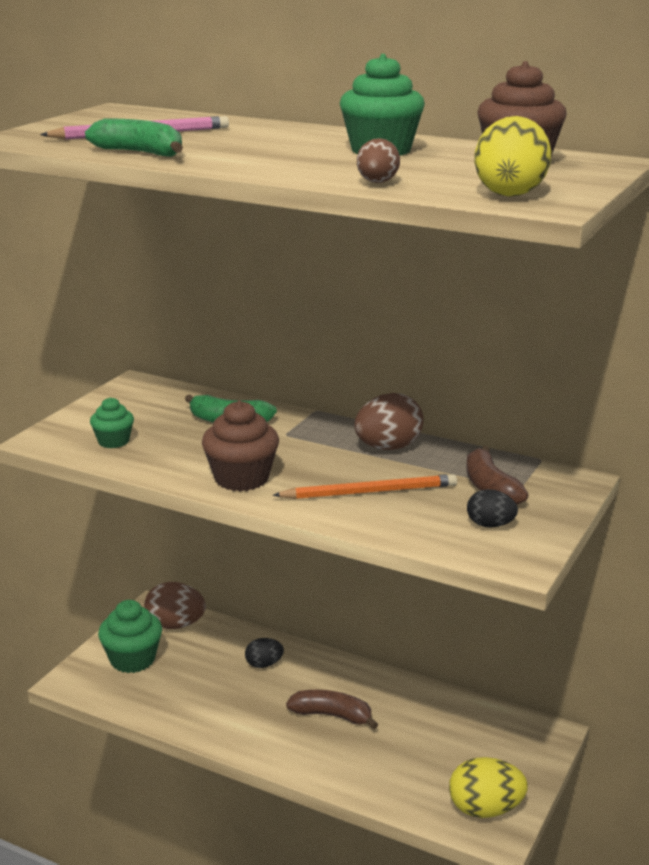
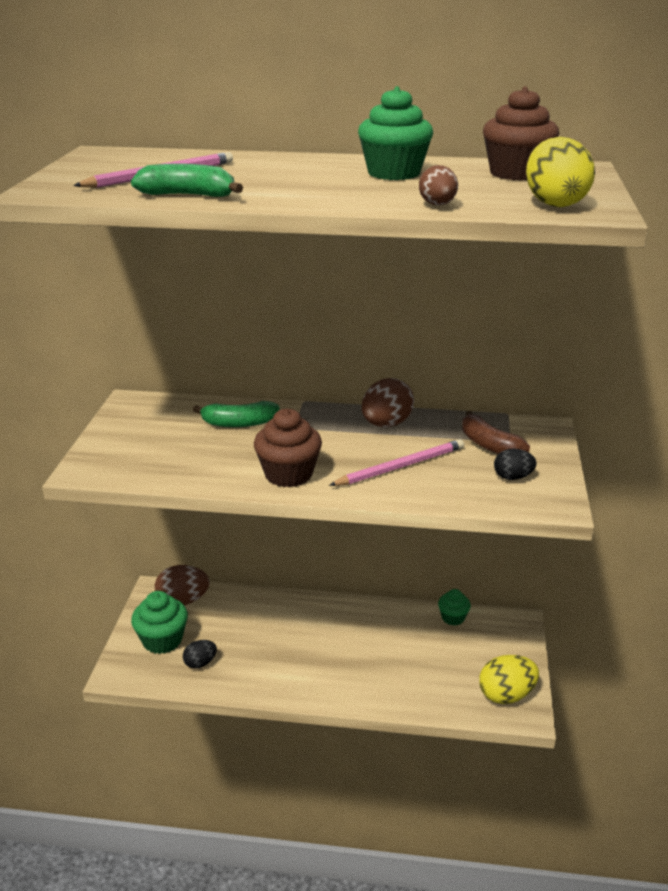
camera: 20 degrees left, 5 degrees up
(113, 441) = (151, 460): green cupcake -> green cupcake (453, 618)
(264, 664) = (275, 618): black egg -> black egg (200, 663)
(332, 716) = (352, 648): brown banana -> none
(370, 492) = (401, 466): orange pencil -> pink pencil

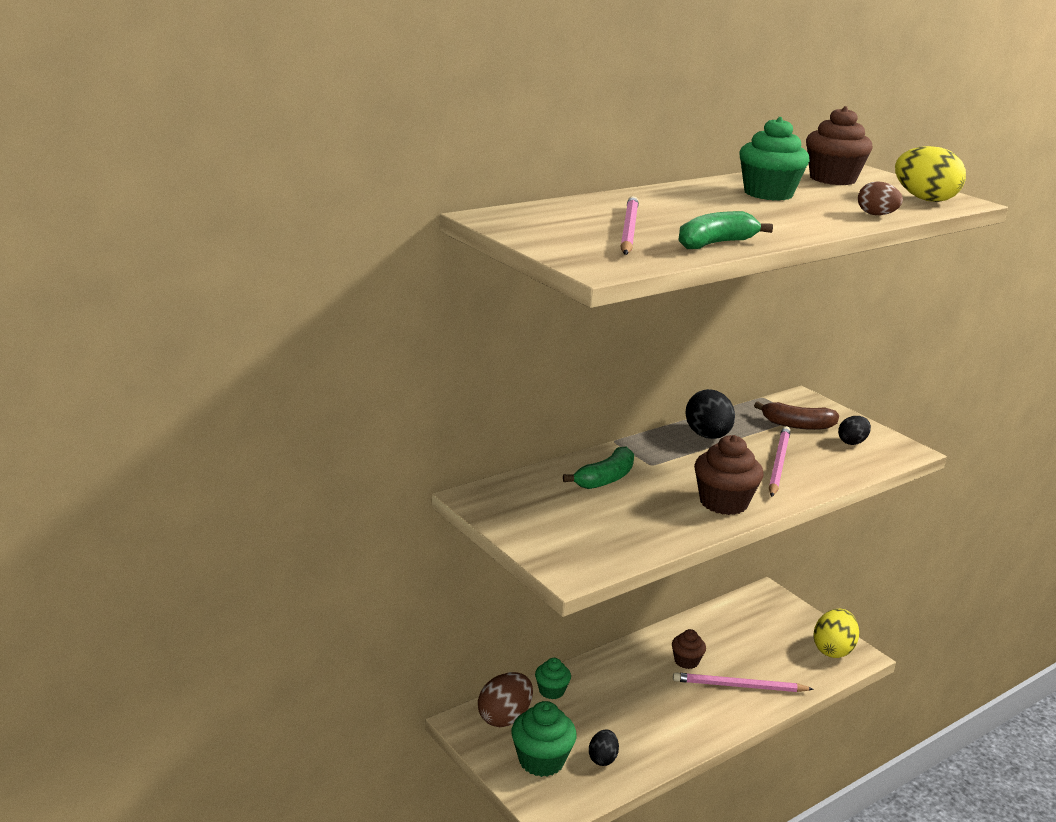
camera: 45 degrees left, 5 degrees down
(365, 635) = (686, 661): none -> brown cupcake
(377, 675) = (739, 686): none -> pink pencil
(386, 424) = (707, 436): brown egg -> black egg
(453, 618) = (724, 614): green cupcake -> green cupcake (551, 691)

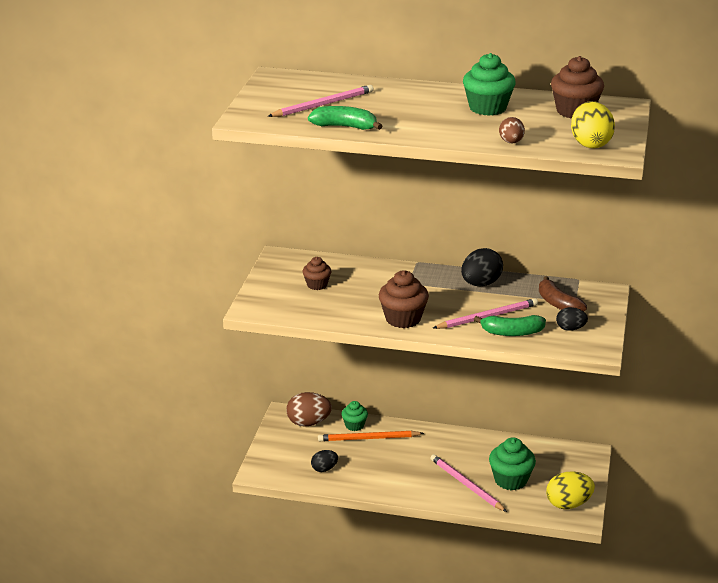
camera: 50 degrees right, 5 degrees up
(541, 760) = (293, 451): green cupcake -> green cupcake (510, 480)
(586, 696) = (368, 438): none -> orange pencil
(605, 479) = (365, 278): green banana -> green banana (512, 332)
(686, 661) = (459, 456): brown cupcake -> brown cupcake (317, 285)

